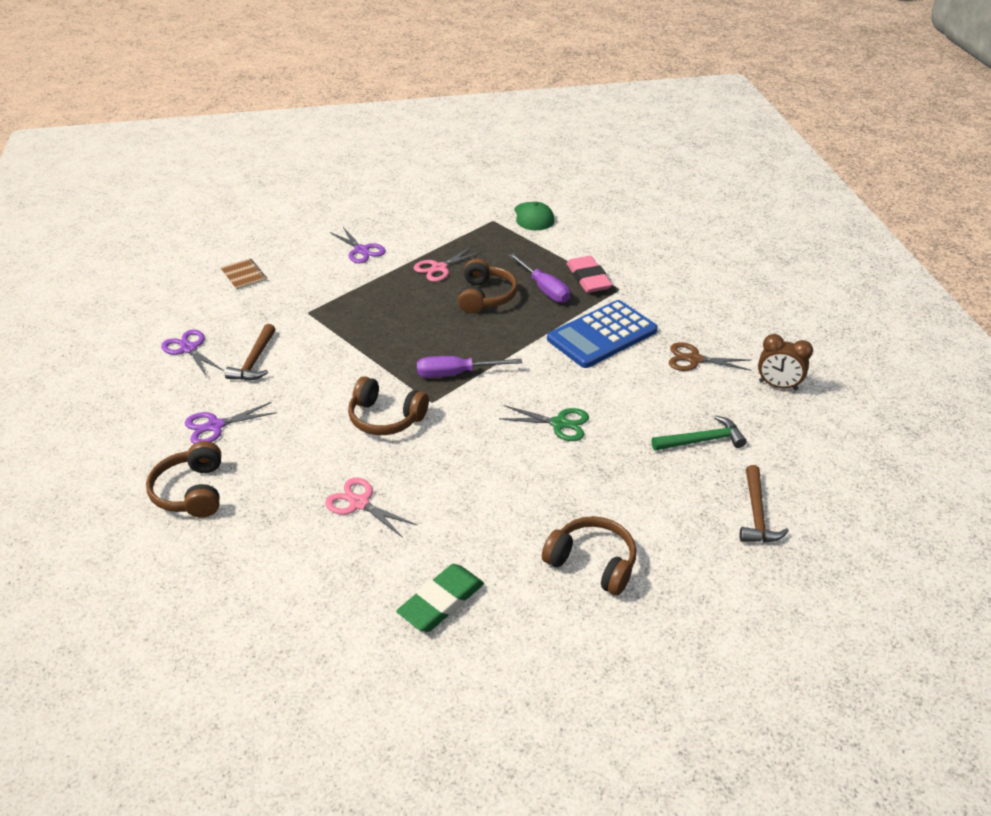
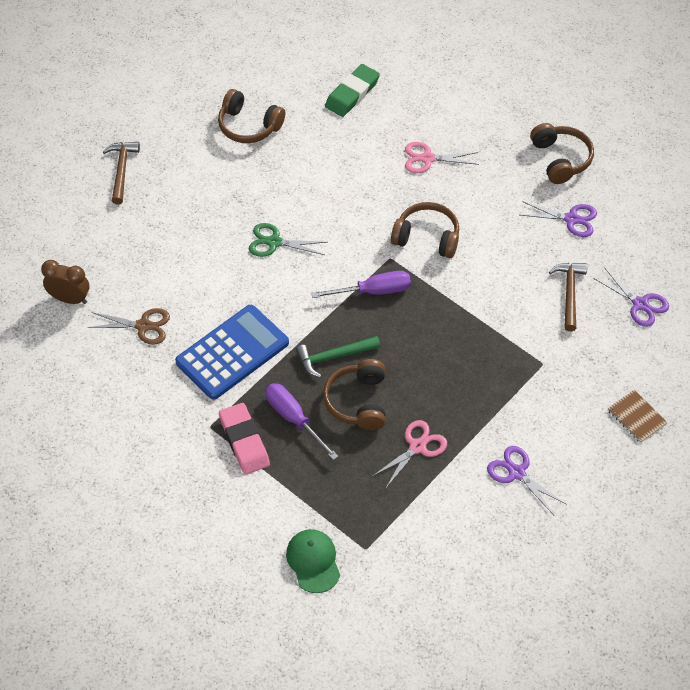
camera: 175 degrees right, 15 degrees up
(215, 426) = (571, 219): purple scissors -> purple scissors turned 45 degrees clockwise
(359, 503) = (427, 158): pink scissors -> pink scissors turned 150 degrees clockwise
(702, 440) = (152, 234): green hammer -> green hammer (333, 357)

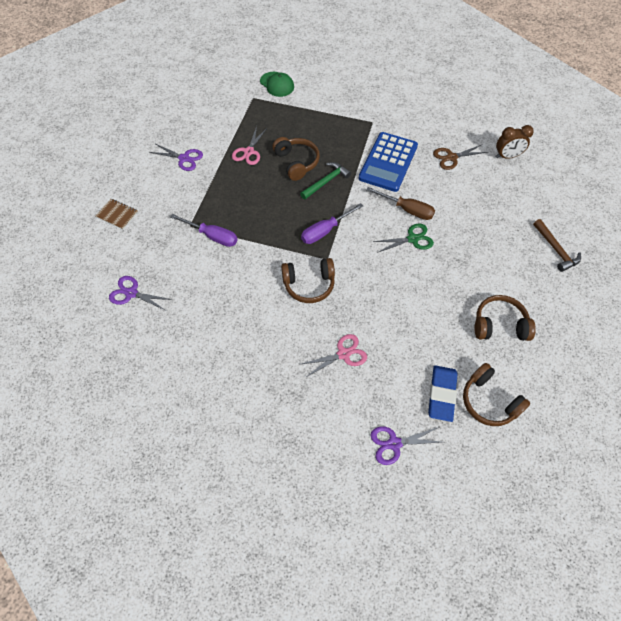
camera: 155 degrees right, 5 degrees up
(244, 441) = (348, 121): pink eraser -> none
(255, 279) = (407, 209): none -> brown screwdriver
(294, 419) = (328, 141): purple screwdriver -> purple screwdriver (212, 236)
(352, 93) = (442, 394): green eraser -> blue eraser
(560, 159) = (232, 401): brown headphones -> brown headphones (489, 401)
(569, 293) = (187, 281): brown hammer -> none
(571, 219) = (204, 345): purple scissors -> purple scissors (394, 443)

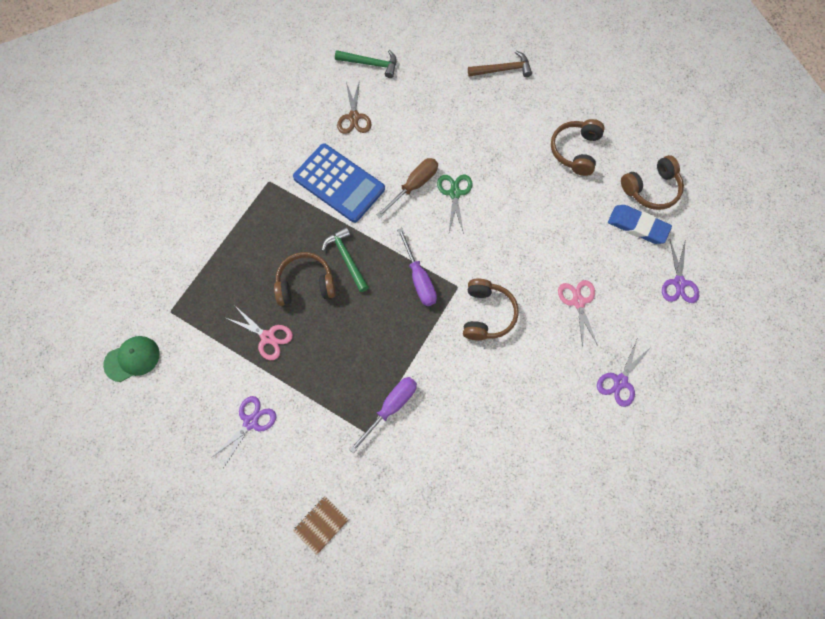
camera: 75 degrees left, 10 degrees up
(131, 293) = (450, 519): purple scissors -> purple scissors (620, 381)
(277, 84) = (156, 275): green cap -> green cap (132, 359)
(507, 156) = (370, 64): brown clock -> green hammer

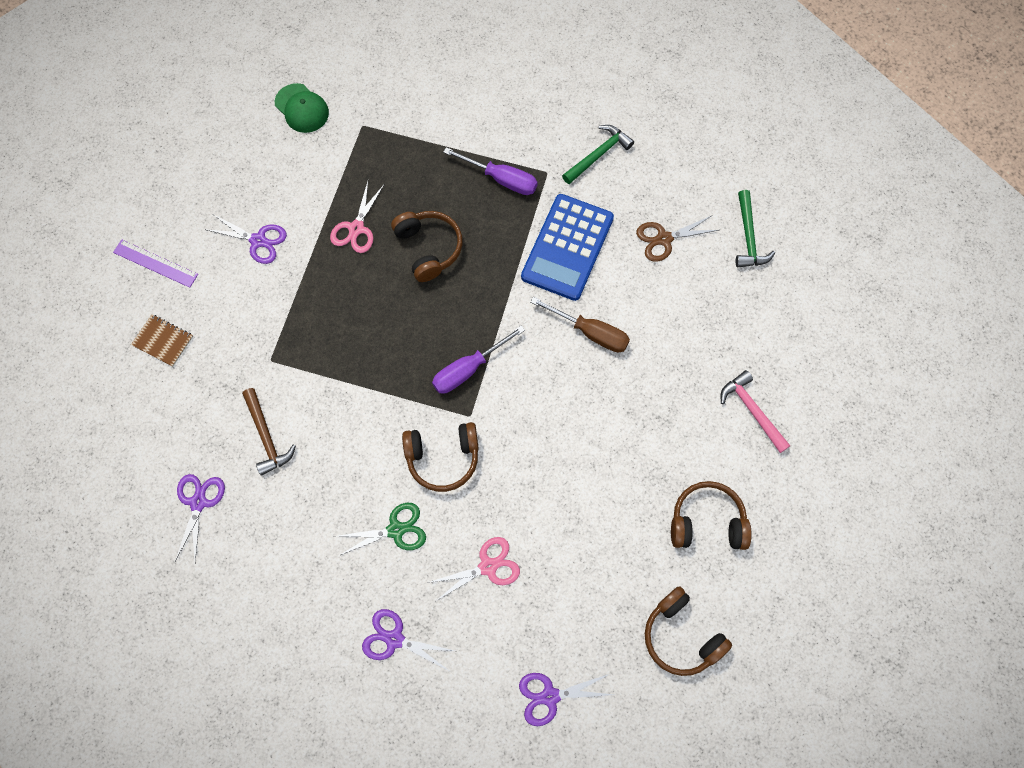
camera: 75 degrees right, 0 degrees up
(241, 520) = (155, 263): none -> purple ruler
(346, 258) = (472, 282): green hammer -> green hammer (598, 155)
(390, 407) = (304, 378): purple screwdriver -> purple screwdriver (501, 179)
(454, 193) = (595, 382): green scissors -> green scissors (396, 530)
(478, 517) = (198, 502): none -> purple scissors
(502, 100) = (752, 410): none -> pink hammer
(503, 69) = (801, 400): brown hammer -> brown hammer (266, 436)
(638, 226) = (618, 626): blue eraser -> none

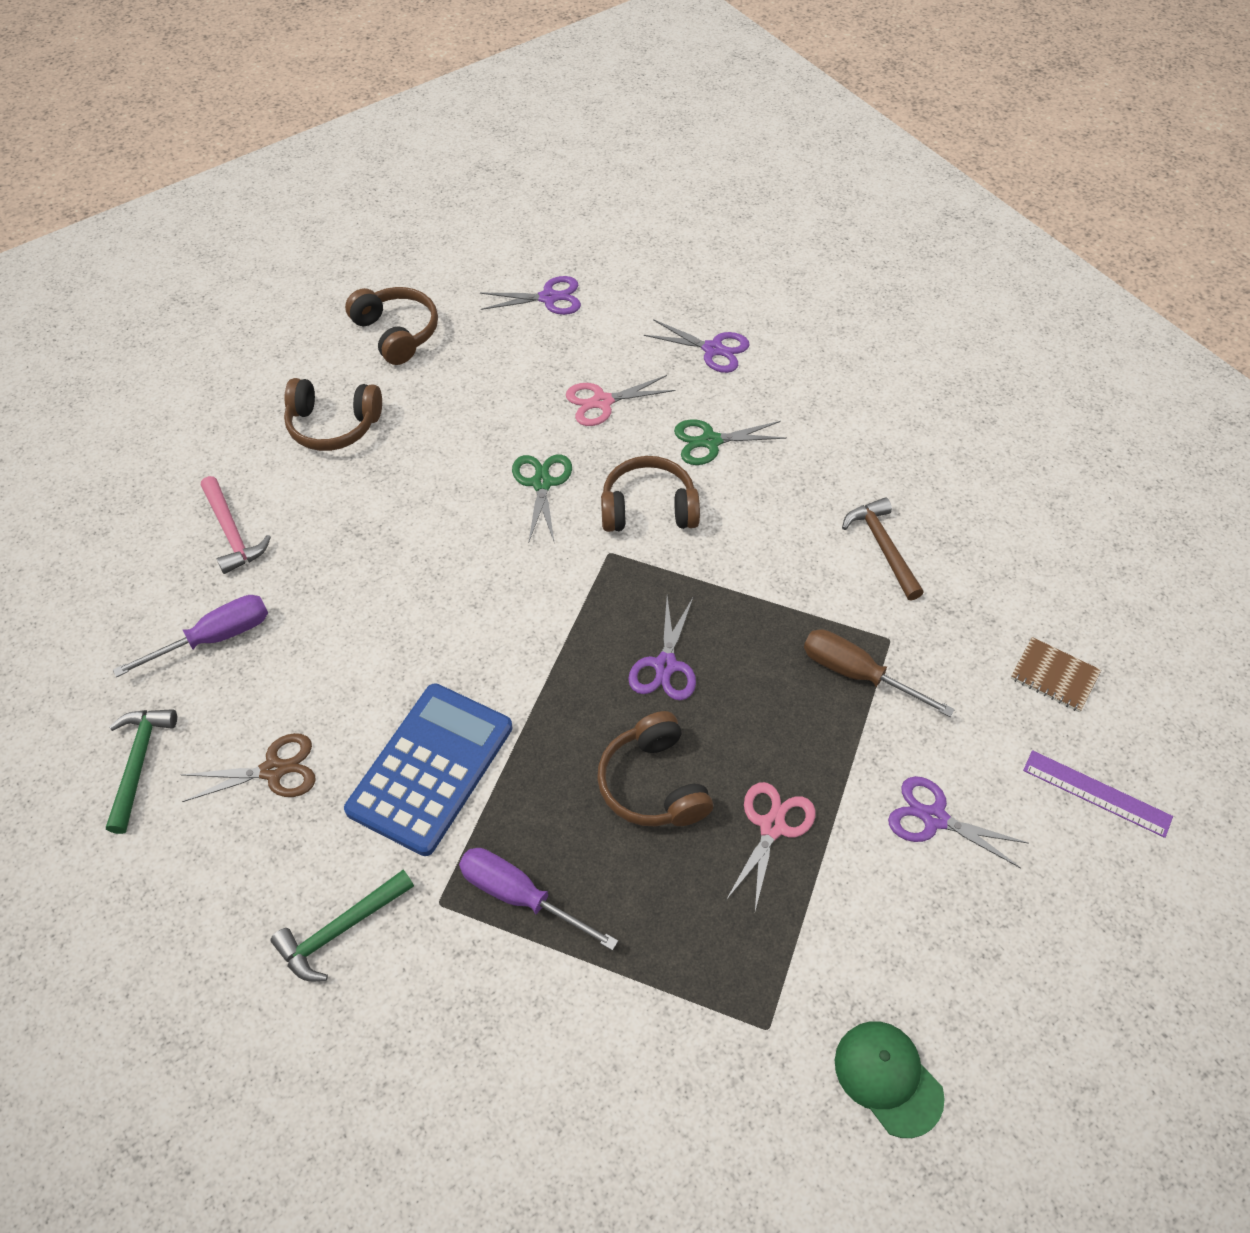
camera: 175 degrees left, 15 degrees down
(198, 502) = (960, 483): purple scissors -> purple scissors (665, 665)
(468, 369) = (605, 607): purple screwdriver -> purple screwdriver (214, 638)
(528, 476) = (542, 483): none -> green scissors
(590, 332) = (423, 642): brown screwdriver -> brown screwdriver (857, 674)

